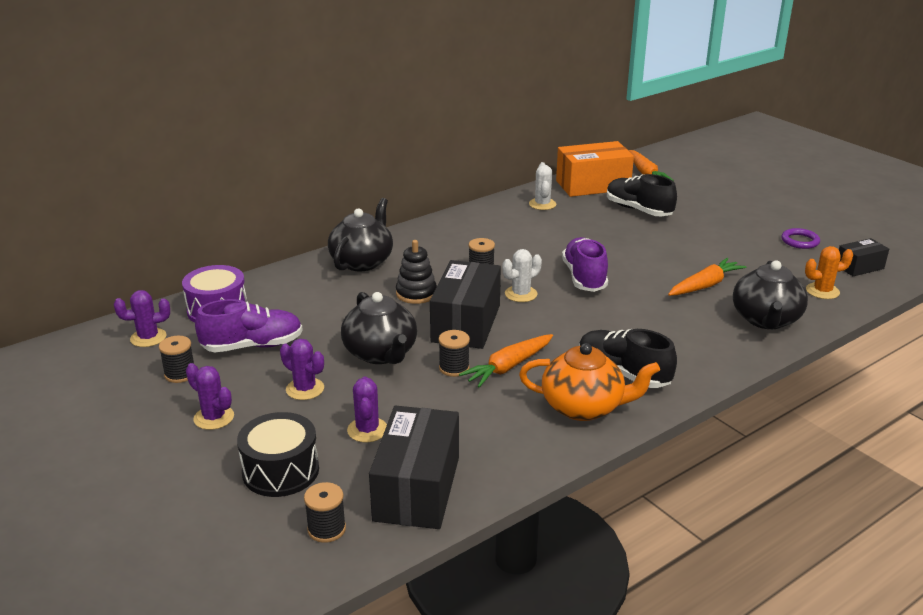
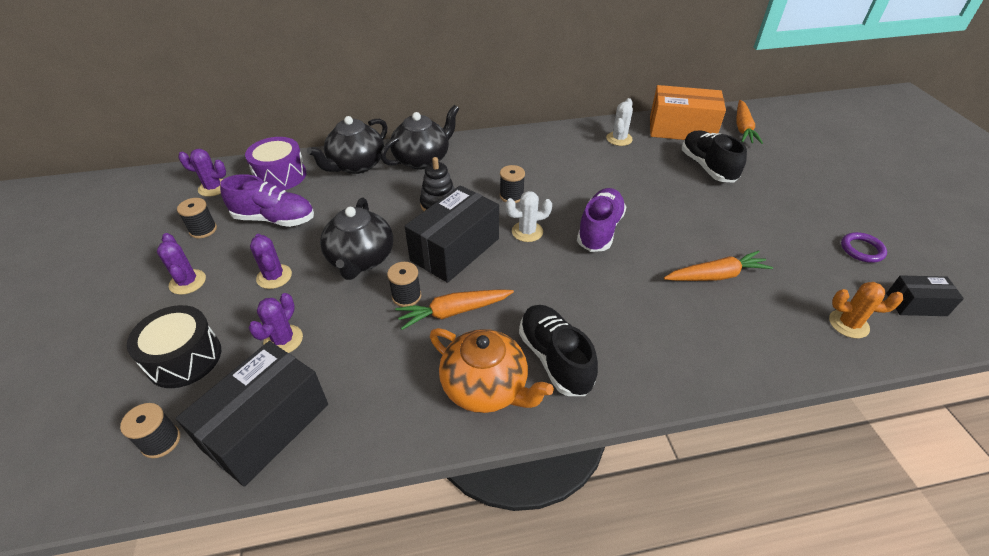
camera: 25 degrees right, 15 degrees up
(766, 320) = (756, 342): black teapot -> black teapot (356, 165)

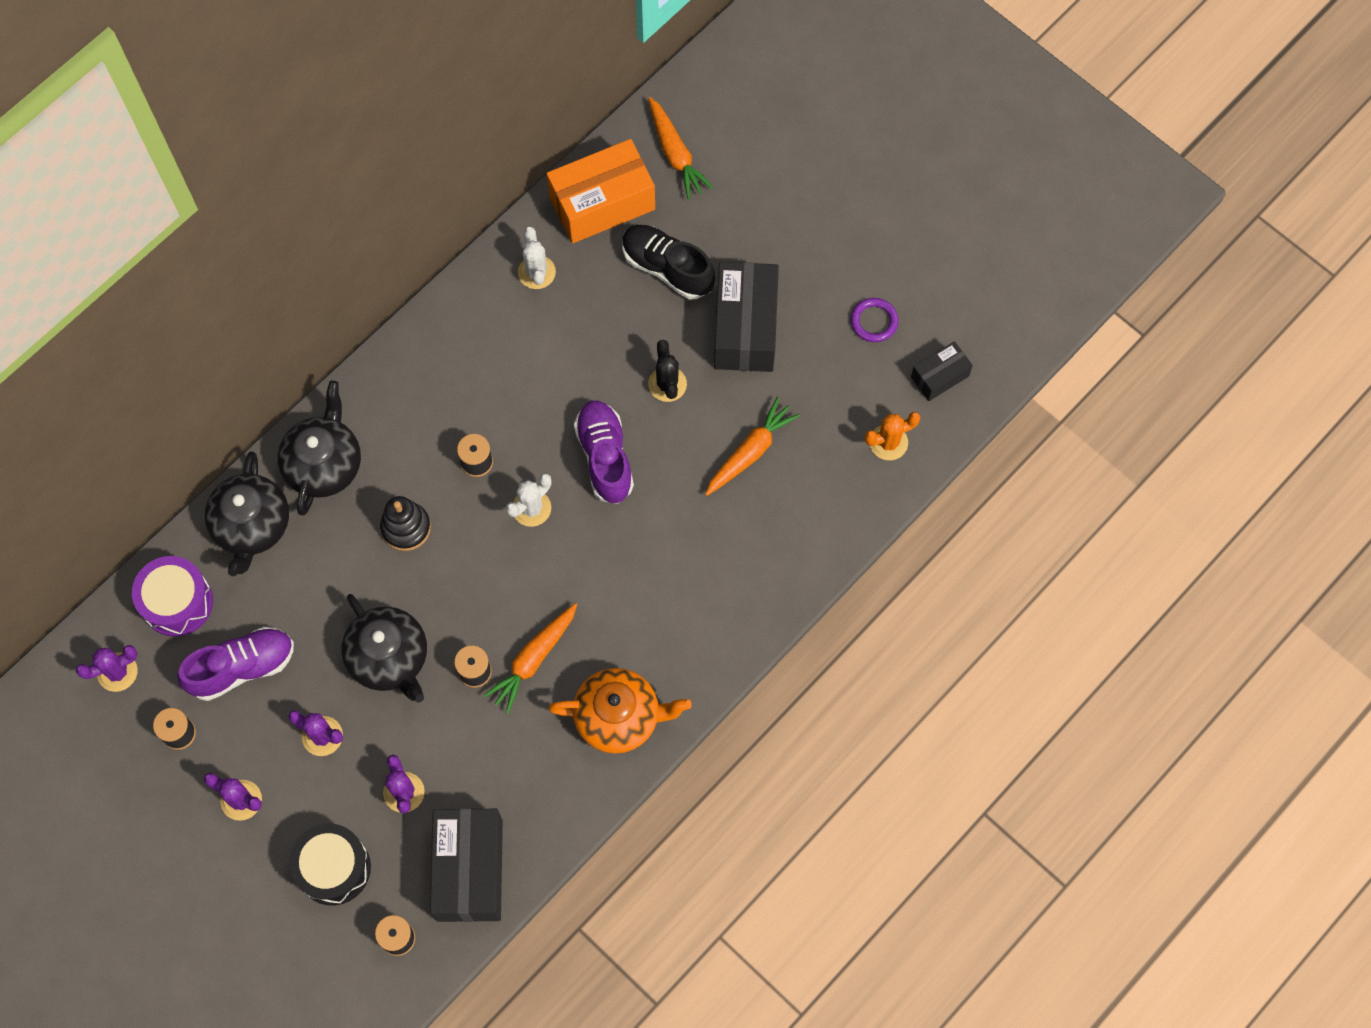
camera: 35 degrees left, 25 degrees up
(455, 249) = (475, 582): black box -> black box (745, 328)
(555, 359) = (657, 650): black shoe -> none
(672, 215) = (667, 384): none -> black cactus

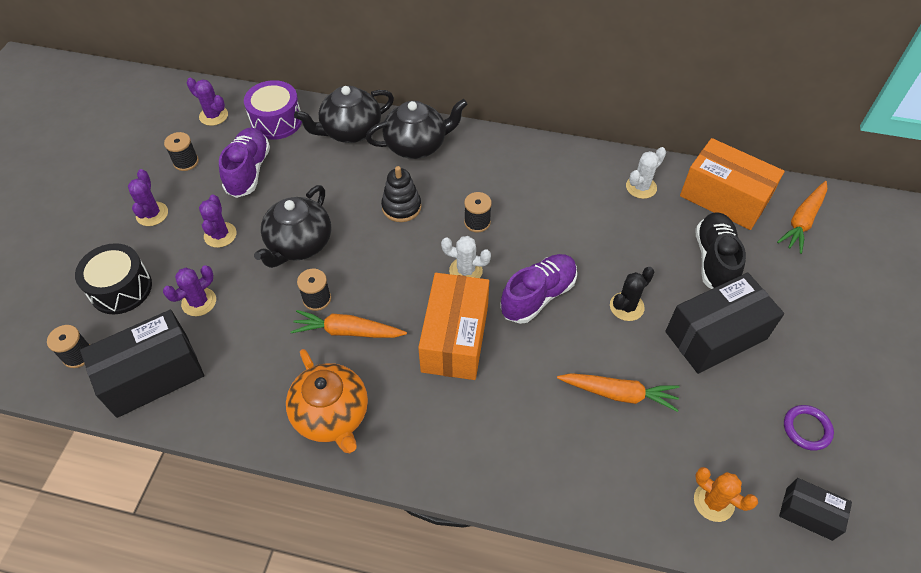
camera: 60 degrees right, 15 degrees down
(242, 668) = (248, 171): purple shoe -> purple shoe turned 120 degrees counterclockwise
(604, 562) = (455, 338): none -> orange box

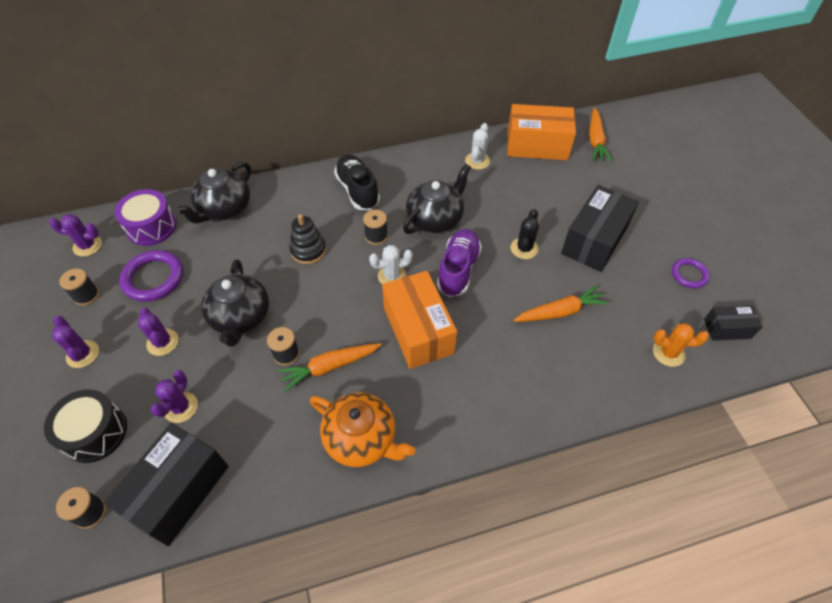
camera: 30 degrees left, 0 degrees up
(248, 171) = (153, 278): purple shoe -> purple ring
(417, 145) = (288, 198): black teapot -> black teapot (435, 219)
(714, 260) = (559, 190): black shoe -> black shoe (358, 190)

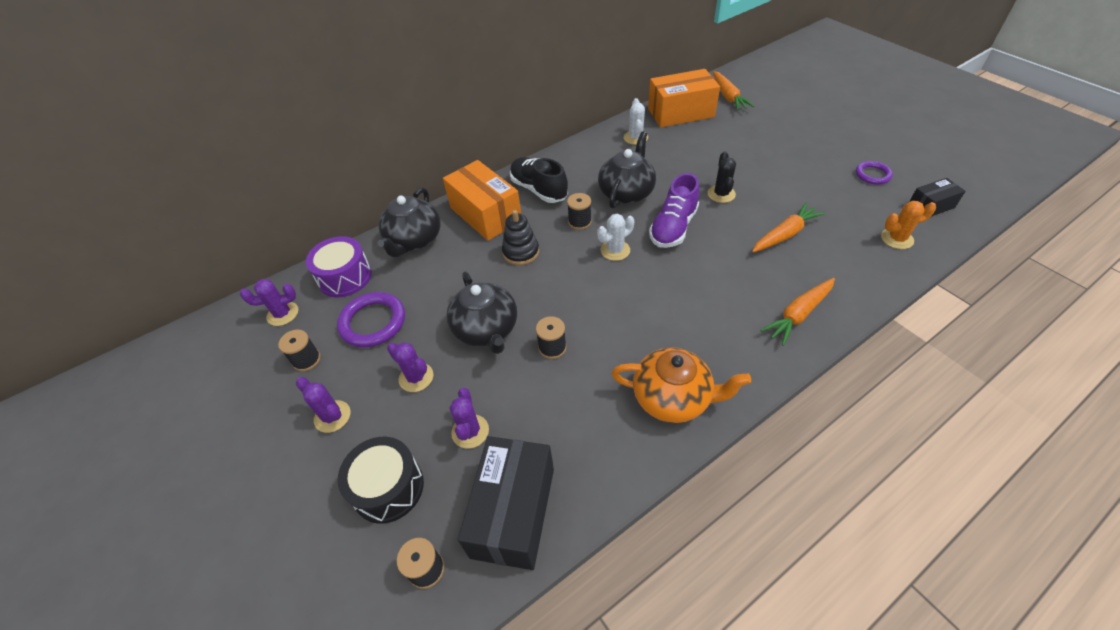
camera: 15 degrees left, 5 degrees down
(330, 367) = (602, 345): orange carrot -> orange carrot (798, 314)
(418, 330) = (668, 288): orange box -> orange box (485, 214)
(458, 270) = (673, 227): purple shoe -> purple shoe turned 150 degrees counterclockwise
(594, 240) = (777, 171): black box -> none

